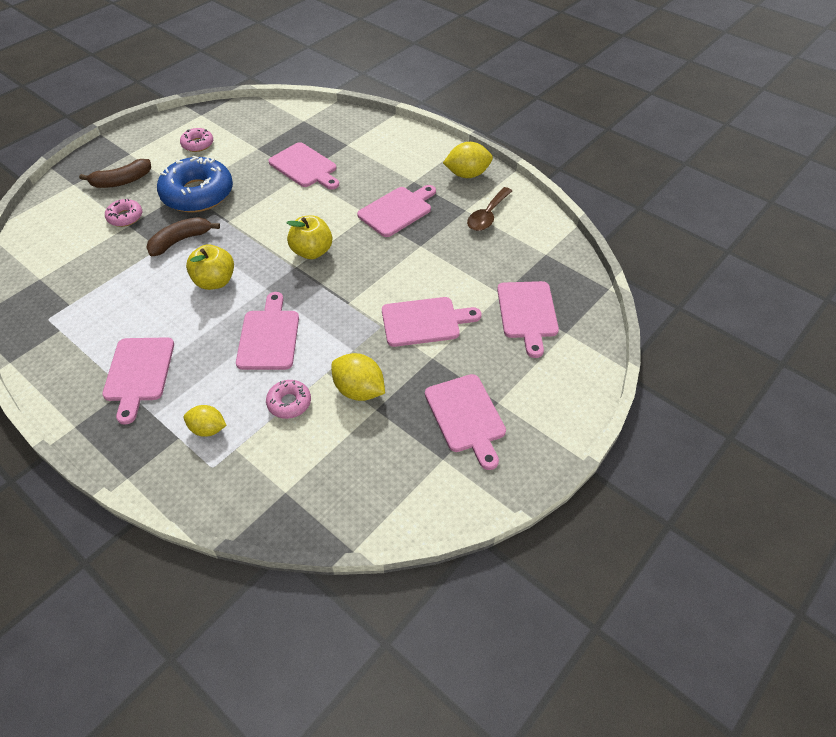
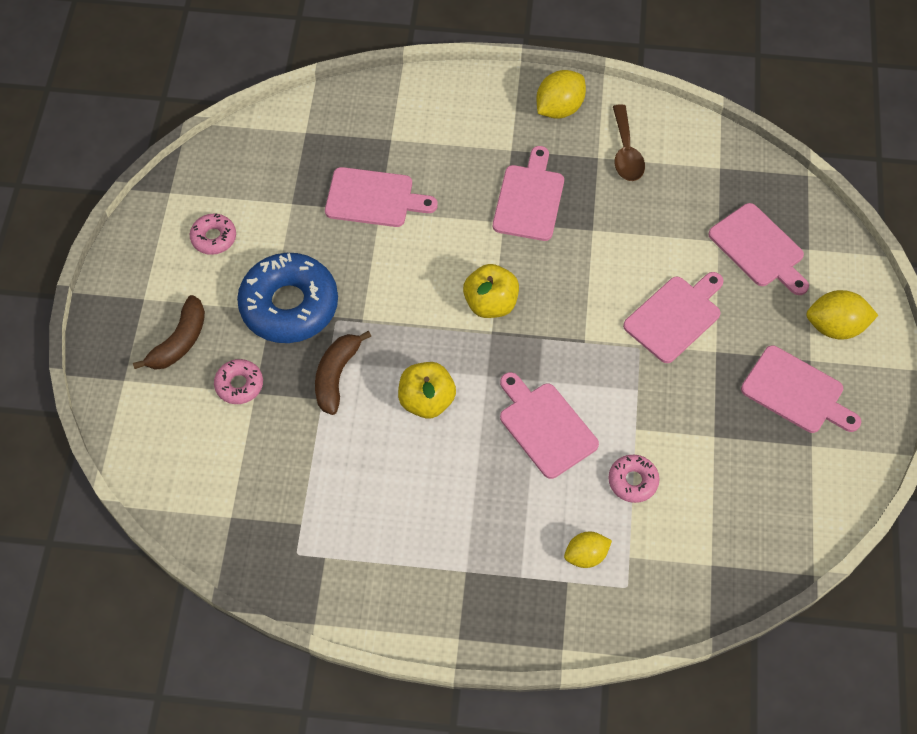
camera: 35 degrees left, 10 degrees up
(138, 373) = (460, 547): pink cutting board -> none
(359, 390) = (682, 427): yellow lemon -> yellow lemon (835, 327)

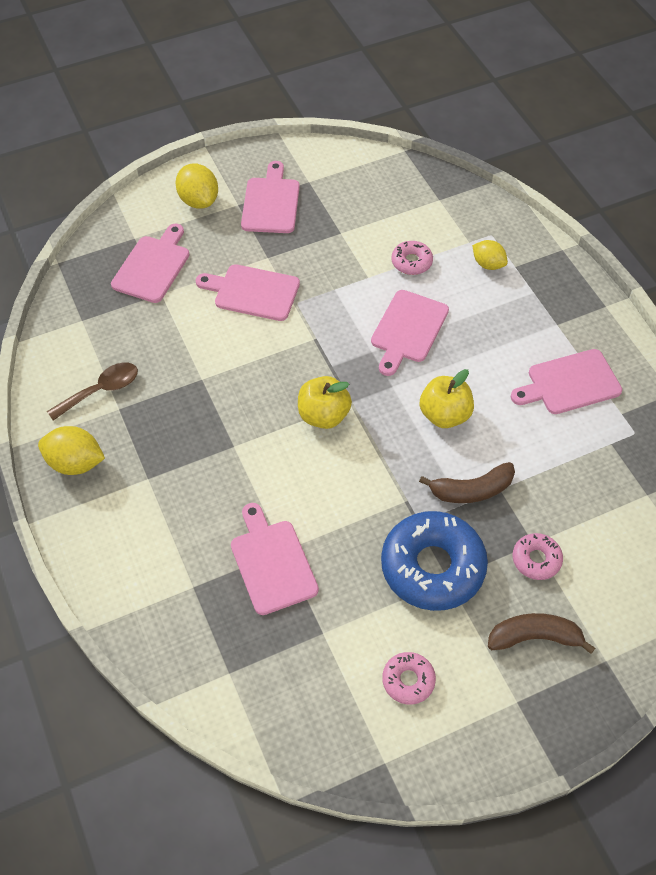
camera: 120 degrees left, 5 degrees down
(529, 199) = (196, 438): pink cutting board -> pink cutting board (569, 383)

